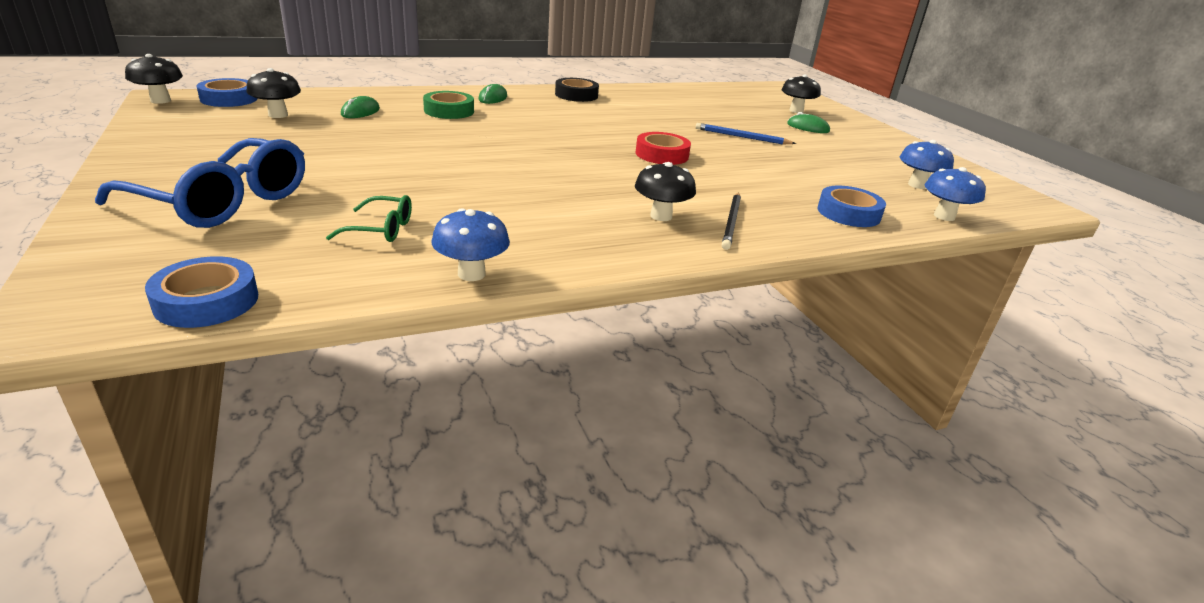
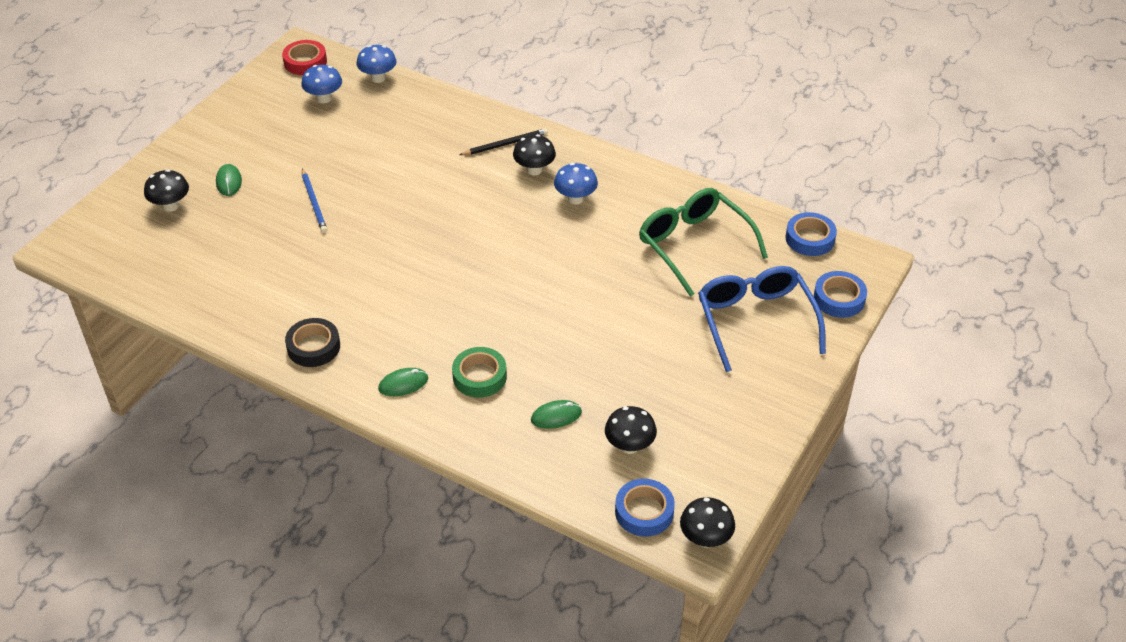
camera: 125 degrees left, 15 degrees up
(380, 229) = (694, 246): green glasses -> green glasses, size x2.10
(471, 274) = (686, 190): blue mushroom -> blue mushroom (575, 199)
(662, 155) = (421, 218): red tape -> red tape (305, 62)
(848, 213) = (426, 111): blue tape -> blue tape (839, 299)

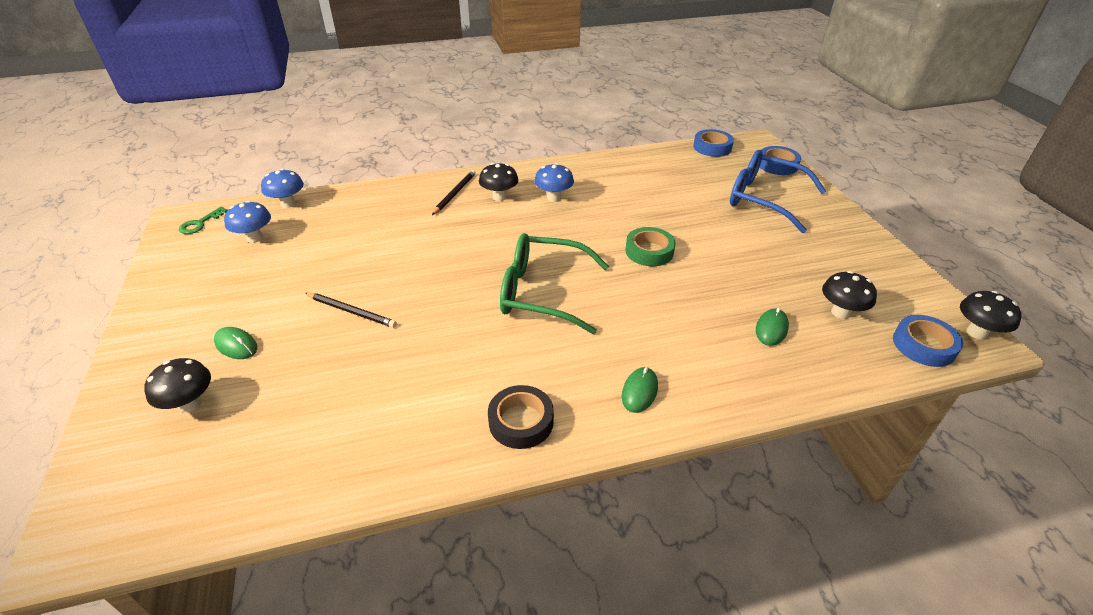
camera: 45 degrees left, 5 degrees down
(305, 62) = (200, 223): red tape -> green key
(314, 202) = (351, 311): blue pencil -> black pencil
(479, 376) = (681, 342): green tape -> green tape (649, 251)
(694, 246) = (665, 182): green glasses -> green glasses (543, 292)

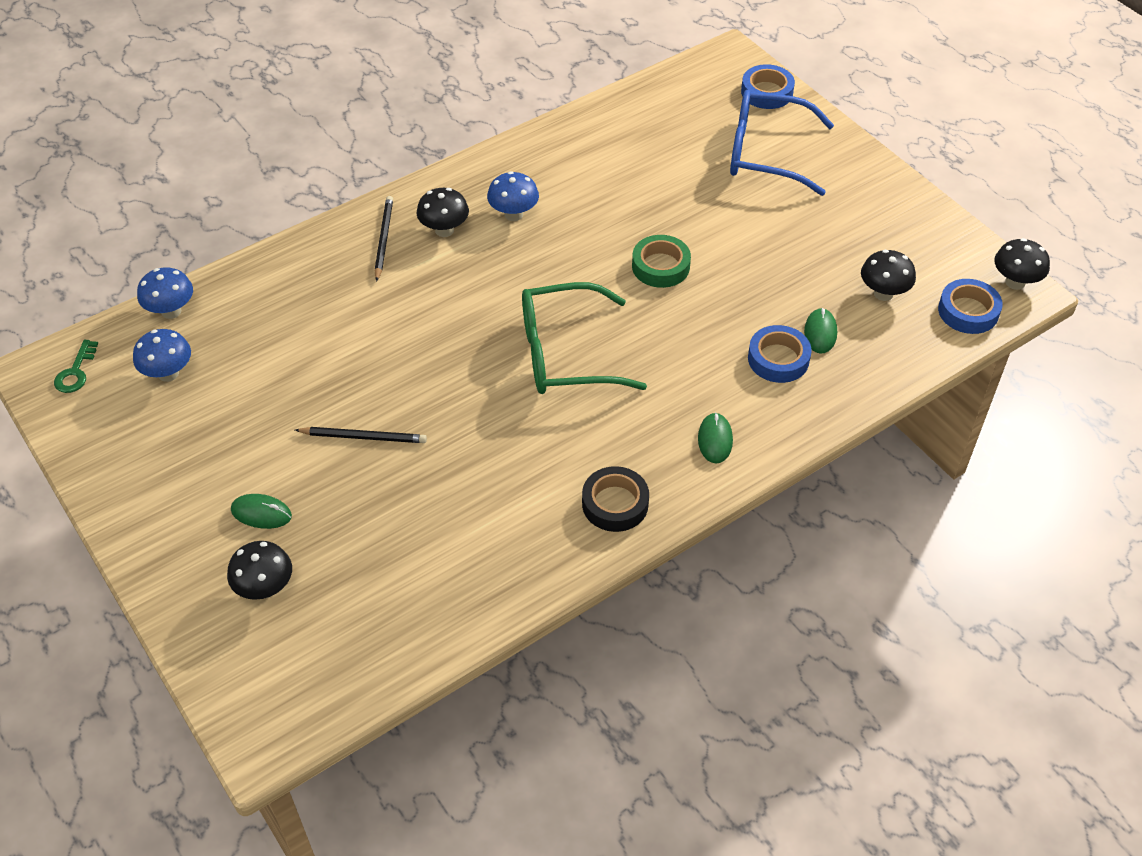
camera: 20 degrees left, 10 degrees up
(712, 147) = (678, 79): blue tape -> blue tape (778, 359)

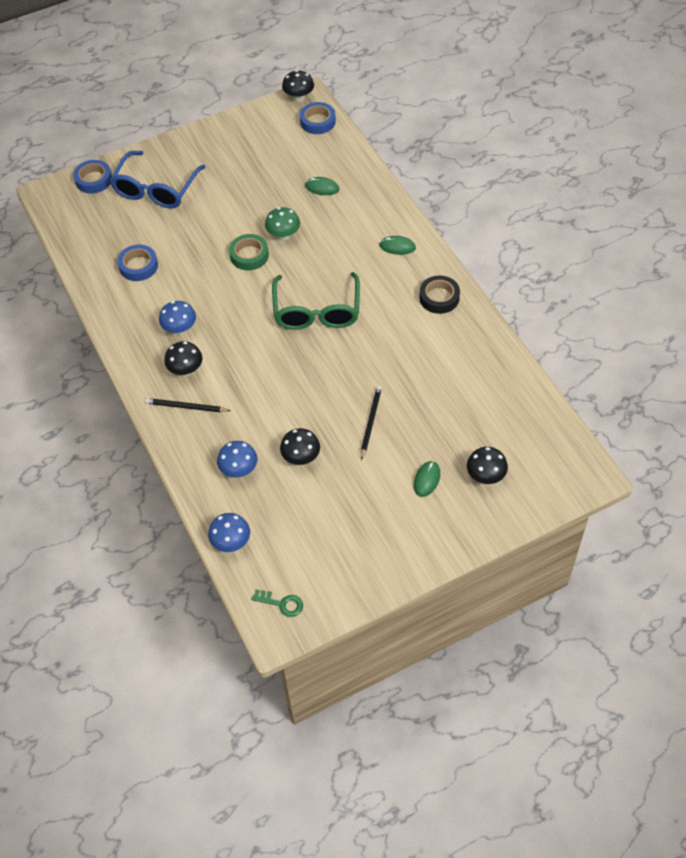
camera: 80 degrees left, 5 degrees up
(168, 373) = (294, 541): blue mushroom -> blue mushroom (239, 470)
(708, 299) = (283, 235): none -> green mushroom
(778, 359) = (339, 209): blue tape -> blue tape (138, 266)
(883, 293) = (296, 155): black mushroom -> black mushroom (301, 458)

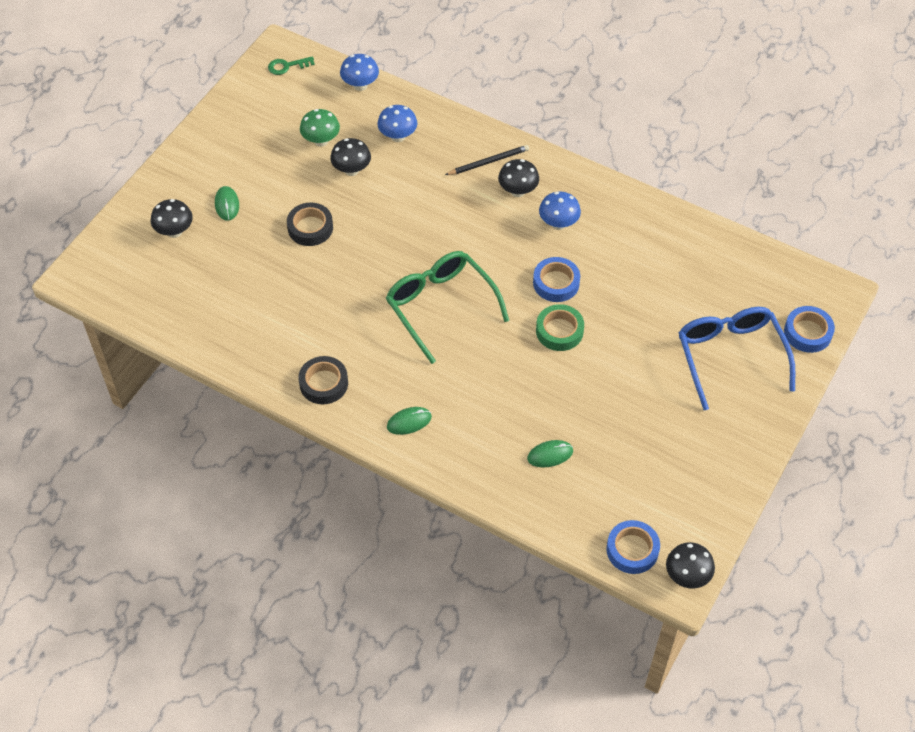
camera: 145 degrees right, 0 degrees up
(138, 266) = (660, 263): blue tape -> blue tape (556, 283)
(283, 235) = (543, 372): green mushroom -> green mushroom (321, 141)
(370, 422) = (310, 228): black pencil -> black tape

